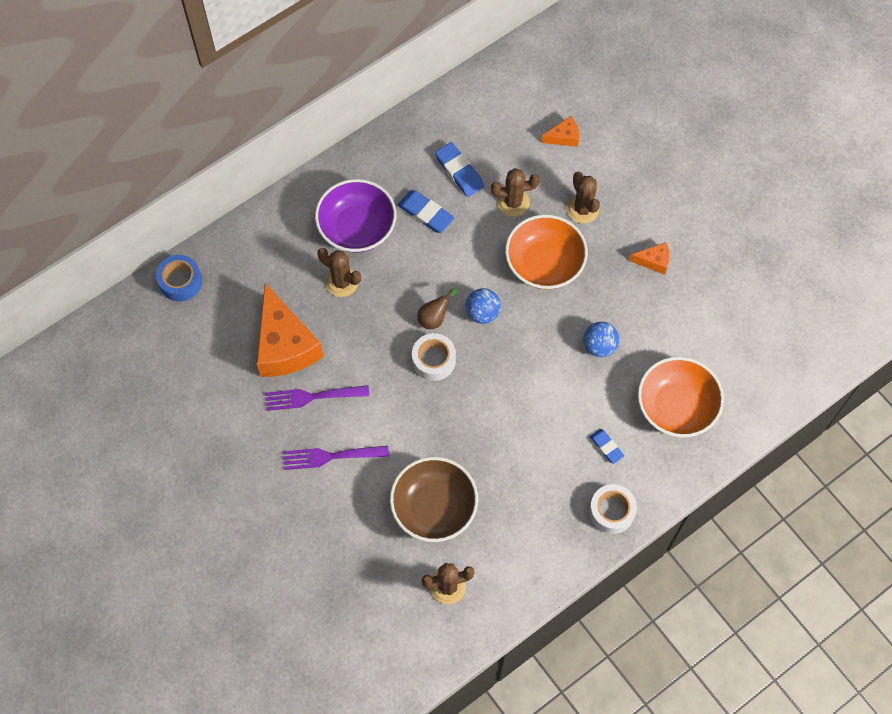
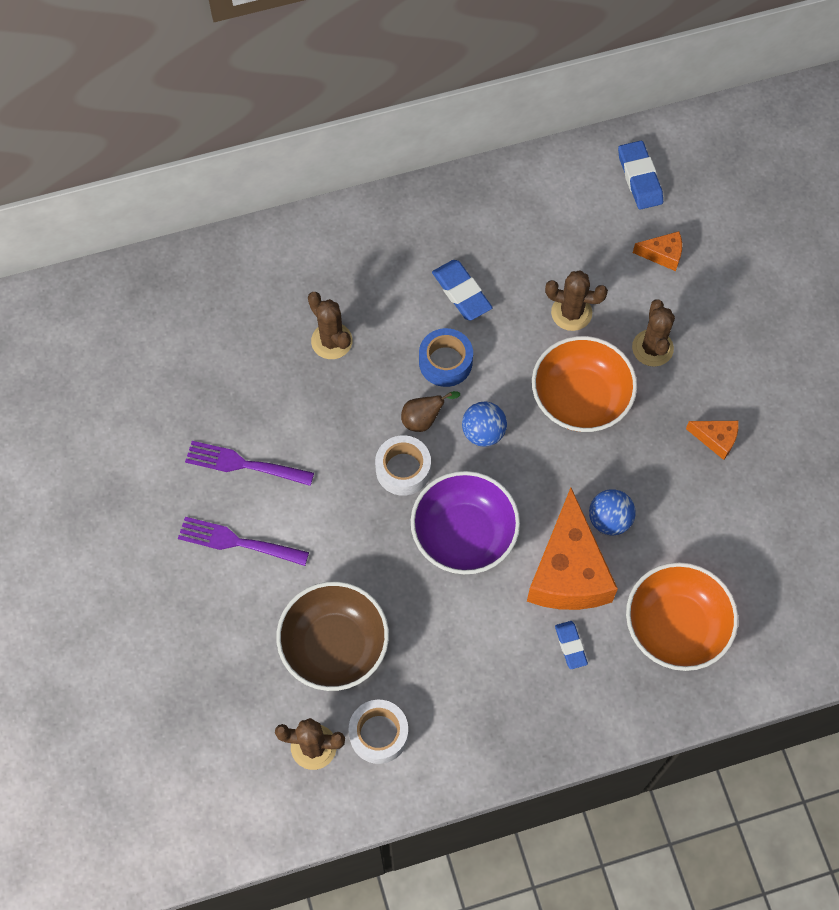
camera: 20 degrees right, 0 degrees up
(180, 281) = (147, 280): blue tape -> blue tape (445, 362)
(285, 345) = (236, 393): orange cheese -> orange cheese (568, 571)
(357, 228) = (374, 284): purple bowl -> purple bowl (464, 534)
(459, 171) = (521, 256): blue eraser -> blue eraser (639, 178)
(611, 511) = (546, 727): white tape -> white tape (379, 734)

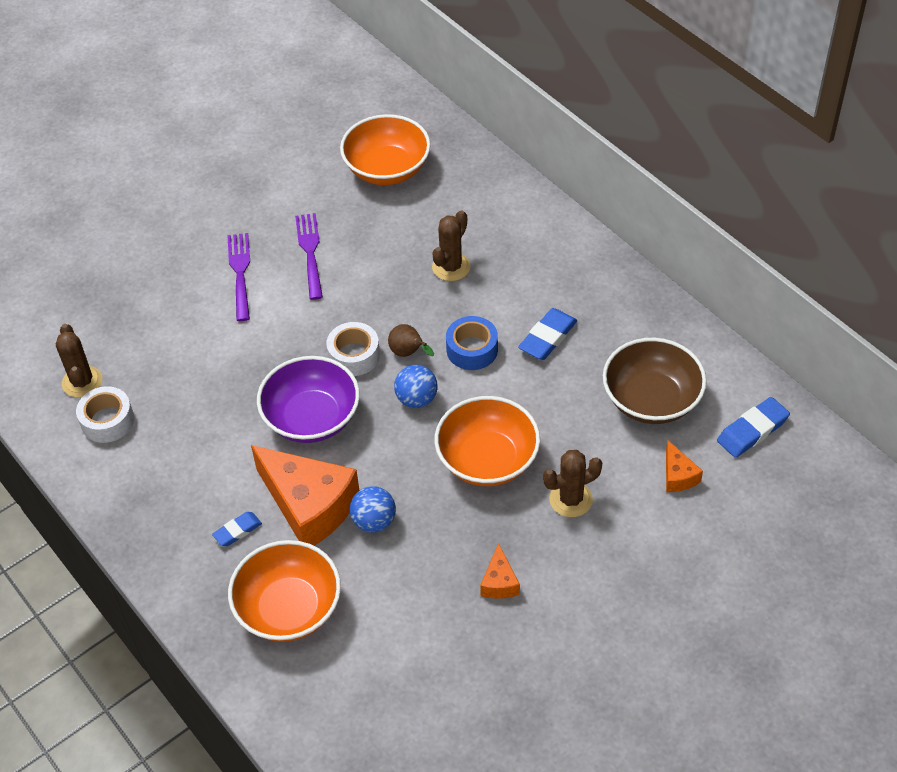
camera: 70 degrees right, 15 degrees down
(163, 350) = (387, 169): none -> orange bowl
(334, 645) = (174, 365): brown bowl -> brown bowl (651, 400)
(568, 571) = (309, 506): orange cheese -> orange cheese turned 120 degrees counterclockwise
(571, 313) = (573, 424): brown cactus -> none

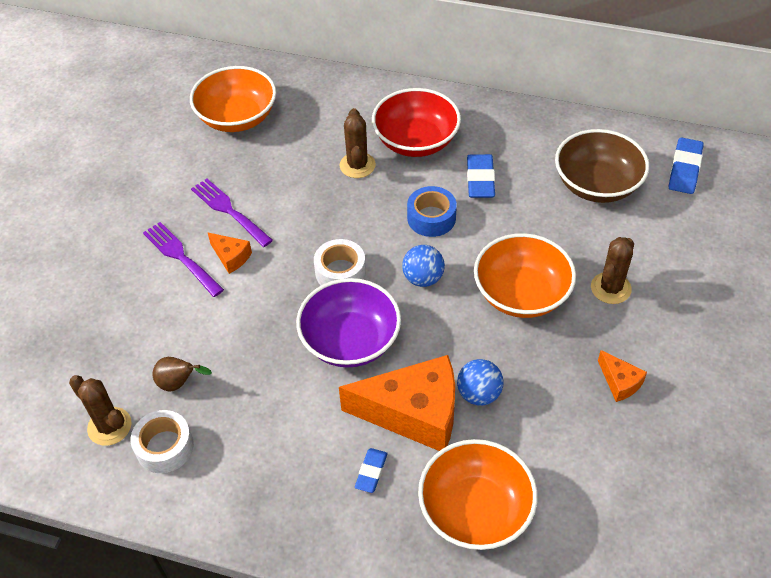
camera: 35 degrees left, 0 degrees up
(408, 353) = (383, 247): brown pear -> brown pear (179, 383)
(523, 271) = (416, 141): none -> red bowl
(678, 476) = (667, 228): orange cheese -> orange cheese (231, 257)

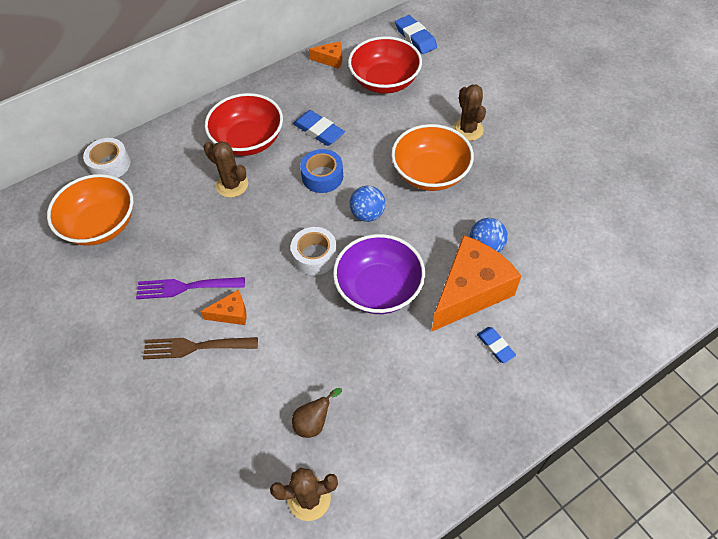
camera: 50 degrees left, 5 degrees up
(164, 447) = (363, 468): white tape -> white tape (110, 164)
(181, 257) = (195, 347): purple fork -> brown fork
(475, 510) = (570, 307): orange bowl -> none
(597, 184) = (384, 81): brown bowl -> red bowl
(619, 382) = (538, 173): orange cheese -> orange cheese (330, 60)

